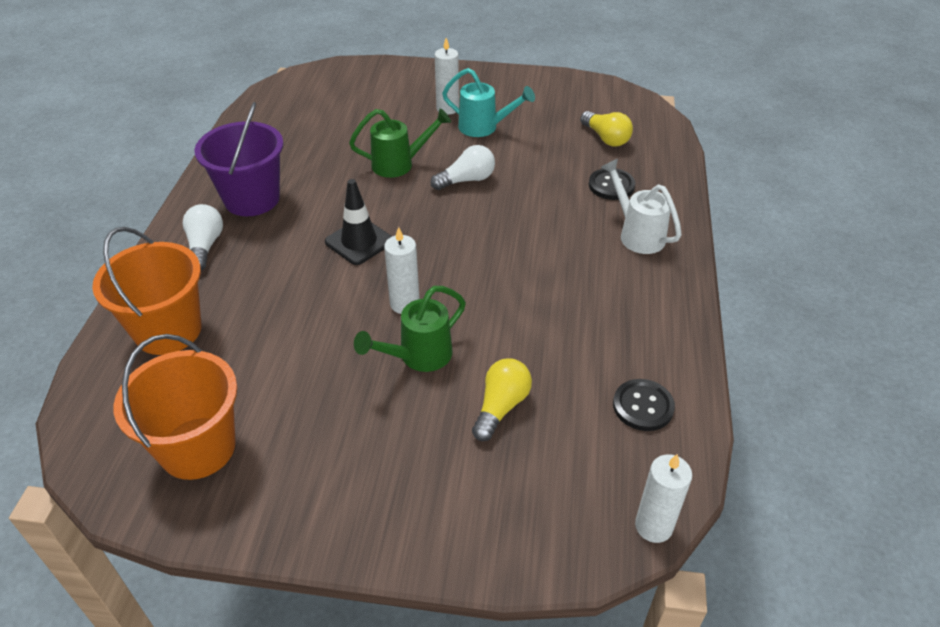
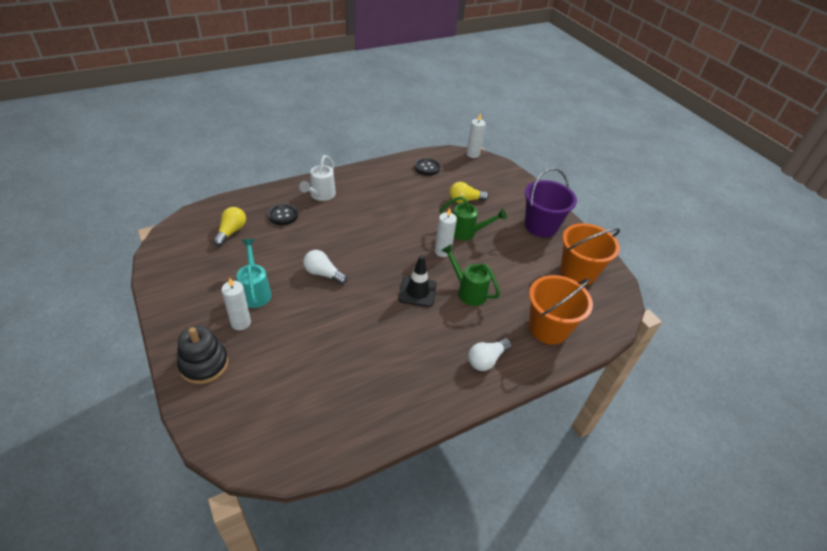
camera: 130 degrees left, 0 degrees up
(252, 199) = (428, 368): purple bucket -> purple bucket (541, 226)
(400, 164) = (331, 313): green watering can -> green watering can (468, 291)
(417, 80) = (204, 364): none -> black stacking toy

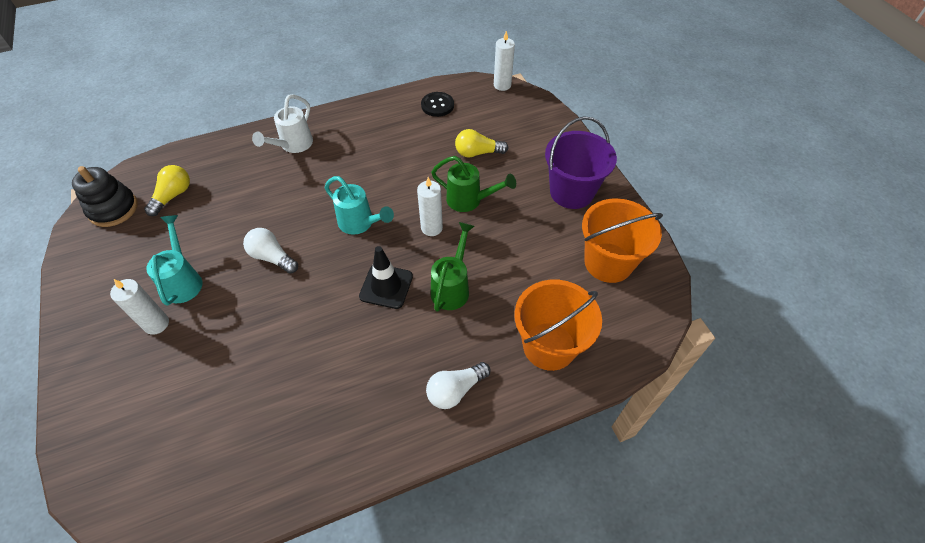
camera: 10 degrees right, 10 degrees up
(204, 364) = (100, 381): black stacking toy -> black stacking toy (113, 209)
(283, 215) = (241, 173): black button -> none
(387, 249) = (360, 224): none -> turquoise watering can
(468, 291) = (452, 287): green watering can -> green watering can turned 60 degrees clockwise

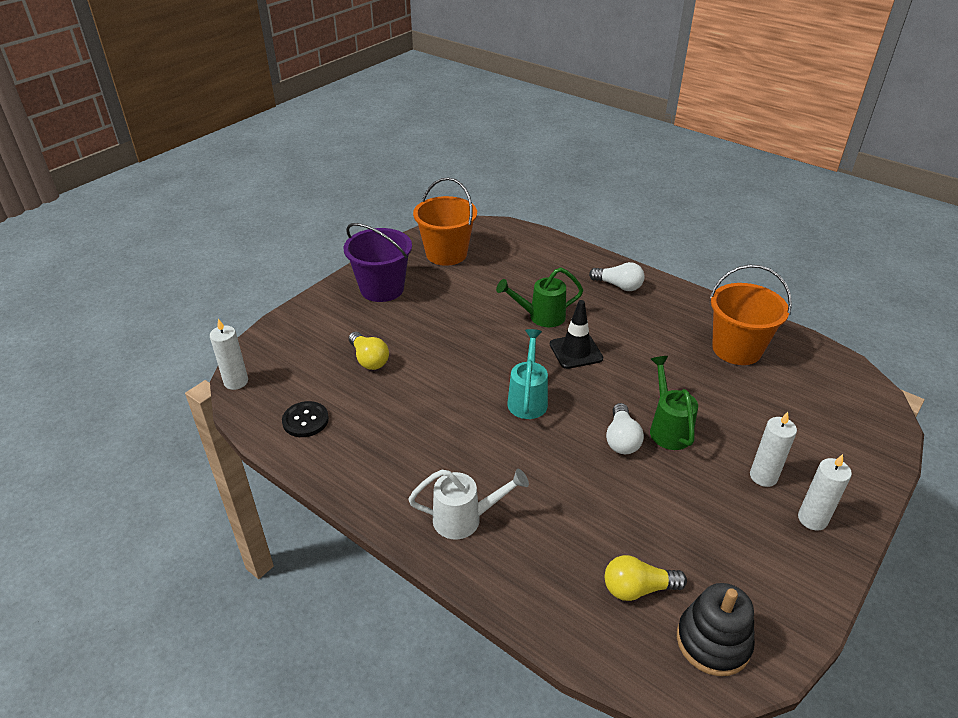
camera: 120 degrees left, 15 degrees down
(183, 280) = (710, 490): turquoise watering can -> none
(431, 228) = (491, 351): white candle -> white candle (812, 519)
(470, 200) = (439, 341): green watering can -> green watering can (668, 428)
(549, 346) = (544, 259): orange bucket -> orange bucket (736, 349)

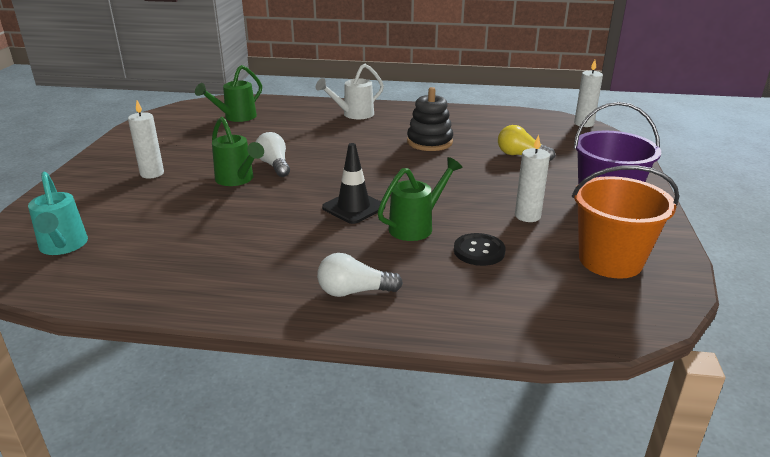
camera: 150 degrees right, 10 degrees down
(305, 420) = (505, 121): black button -> black button (479, 251)
(528, 398) = (367, 167): turquoise watering can -> turquoise watering can (63, 247)
(638, 588) = (235, 117): yellow light bulb -> green watering can
(713, 642) = (188, 113): black stacking toy -> black stacking toy (429, 142)
(736, 349) = (174, 259): orange bucket -> none
(812, 519) = (116, 163): white candle -> white candle (527, 216)

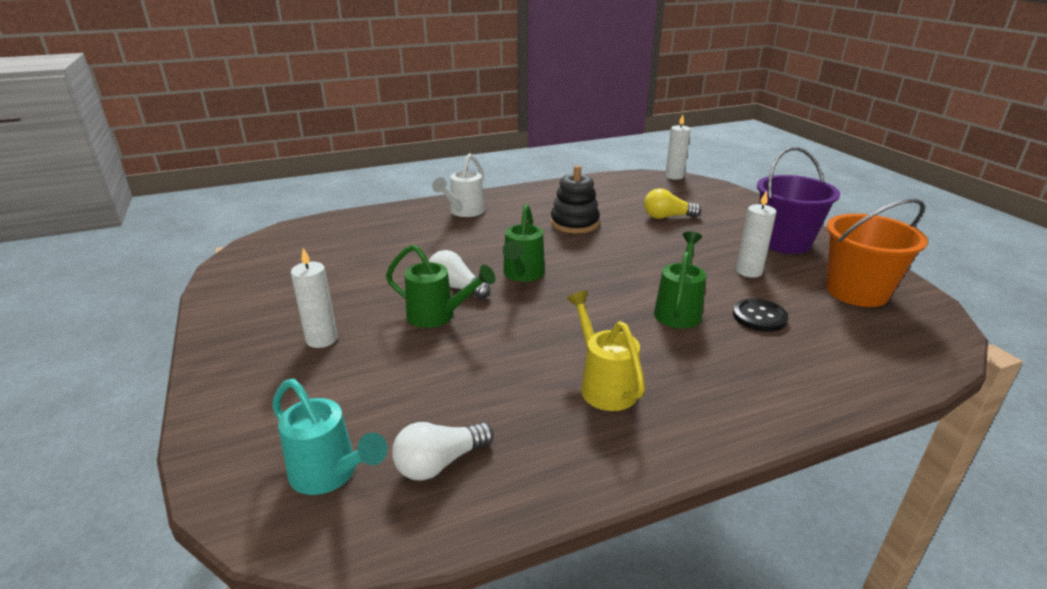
camera: 30 degrees left, 0 degrees up
(235, 117) = (335, 245): green watering can -> green watering can (522, 275)
(283, 255) = (603, 385): none -> yellow watering can
(353, 207) = (598, 310): black traffic cone -> none
(354, 291) = (719, 396): white light bulb -> white light bulb (440, 463)

